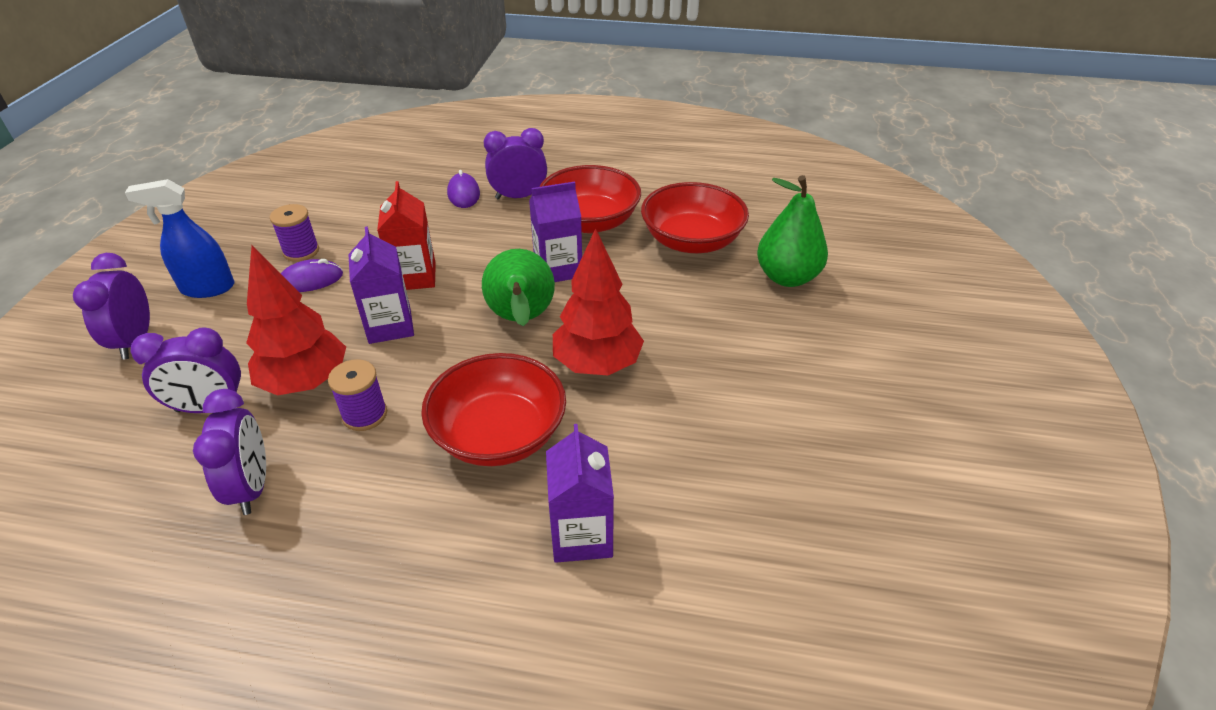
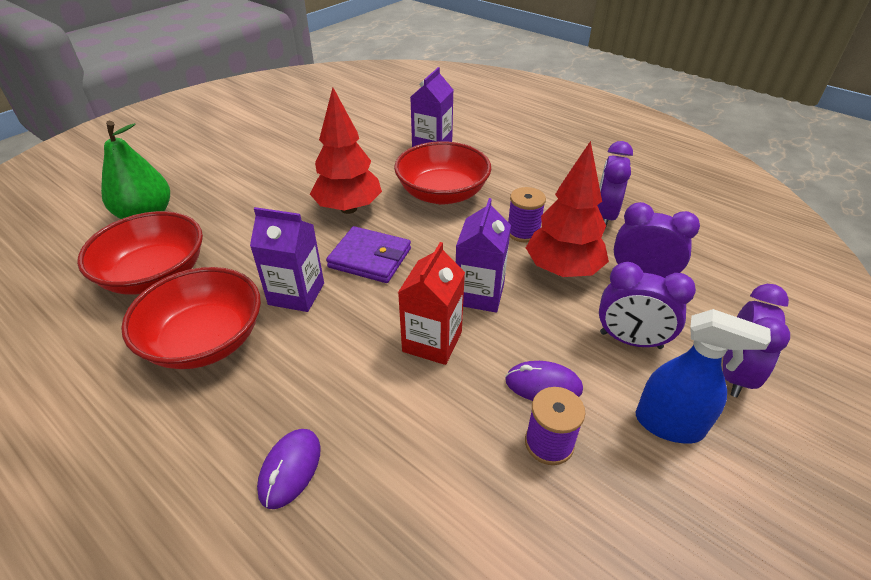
camera: 150 degrees left, 0 degrees up
(519, 196) = (231, 424): purple clock -> purple clock (630, 340)
(521, 320) = (370, 258): green pear -> purple wallet

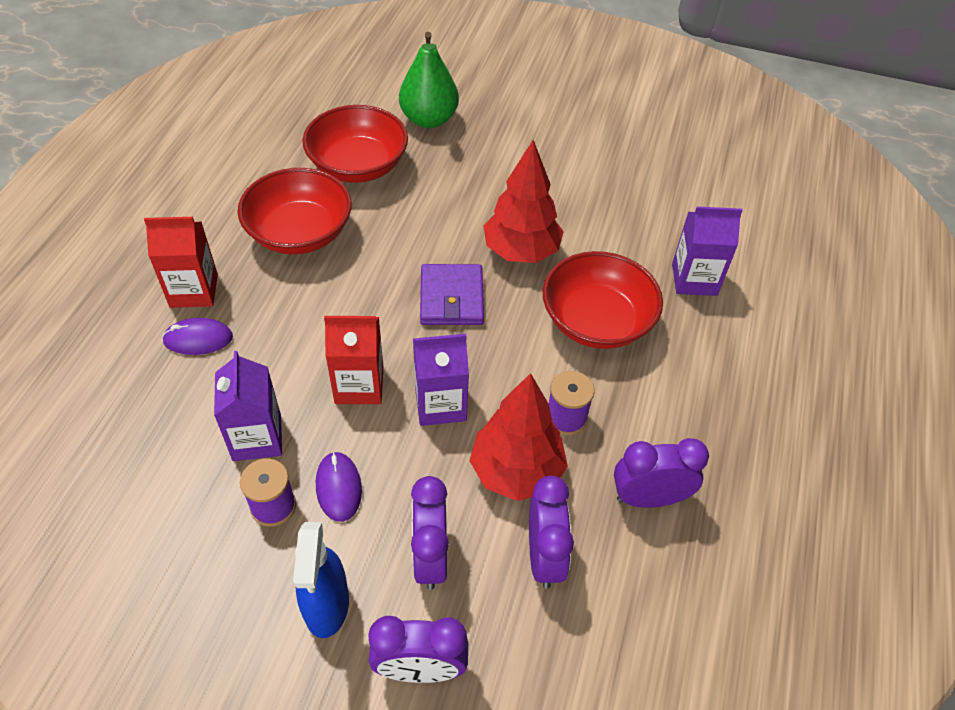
camera: 65 degrees right, 10 degrees up
(211, 459) = (194, 291): none -> red carton
(296, 294) = (377, 265): purple carton -> purple carton (257, 438)

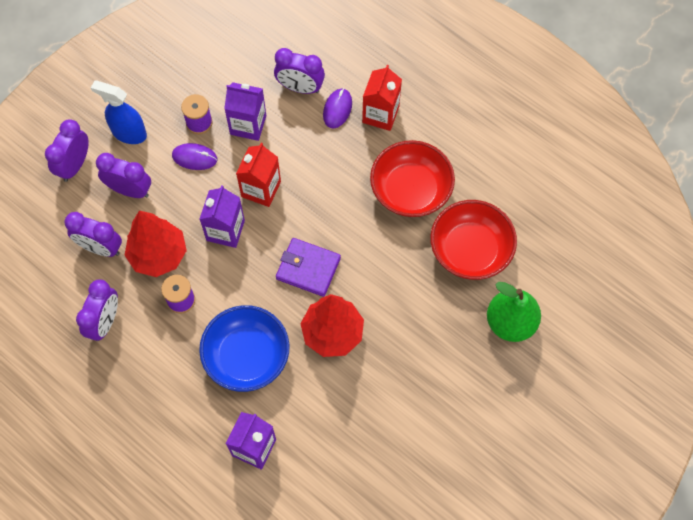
camera: 115 degrees right, 15 degrees up
(171, 394) = (300, 87): none -> purple clock
(596, 321) = (247, 356): red bowl -> blue bowl

